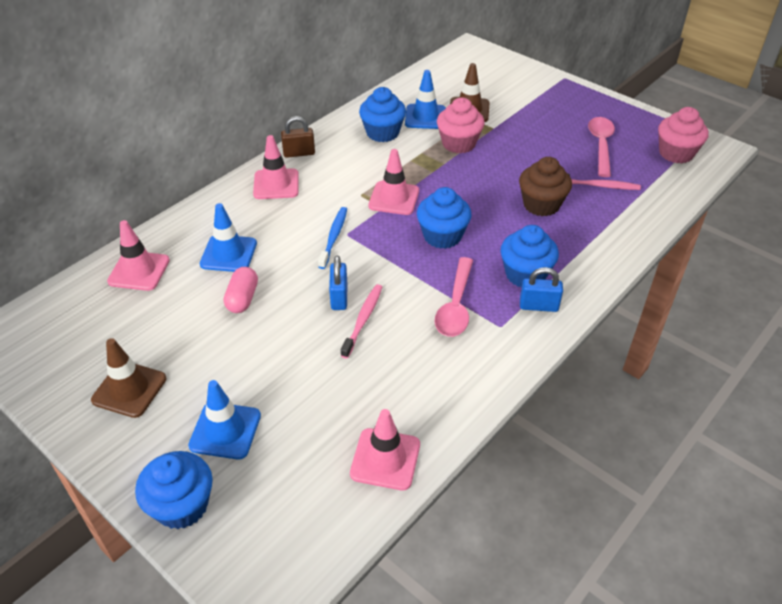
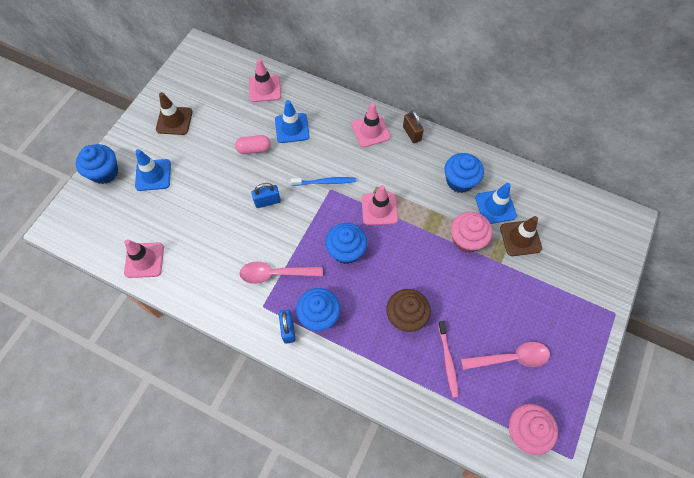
camera: 75 degrees right, 20 degrees up
(363, 320) = (250, 220): pink toothbrush -> none

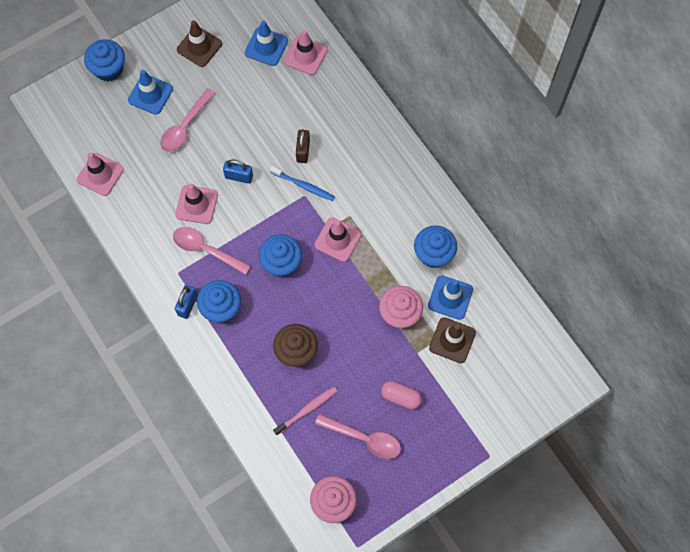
camera: 30 degrees right, 5 degrees up
(198, 185) = (185, 126): none -> pink spoon
(254, 149) = (257, 116): pink capsule -> pink capsule (401, 397)
(292, 128) = (306, 113): blue traffic cone -> blue traffic cone (266, 47)
(370, 131) = (381, 156): pink traffic cone -> pink traffic cone (196, 204)
(411, 133) = (420, 180): brown padlock -> brown padlock (303, 151)
(448, 361) = (307, 410): pink toothbrush -> pink toothbrush turned 150 degrees counterclockwise

